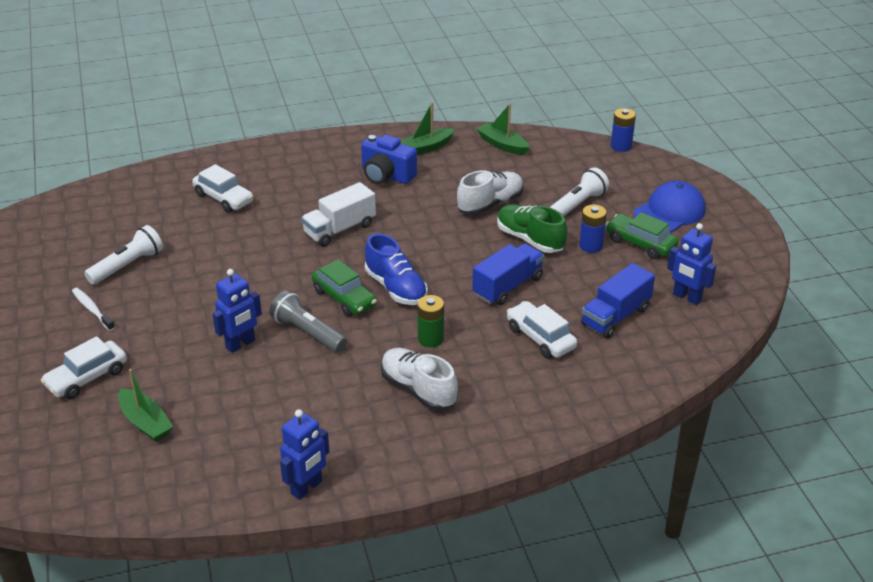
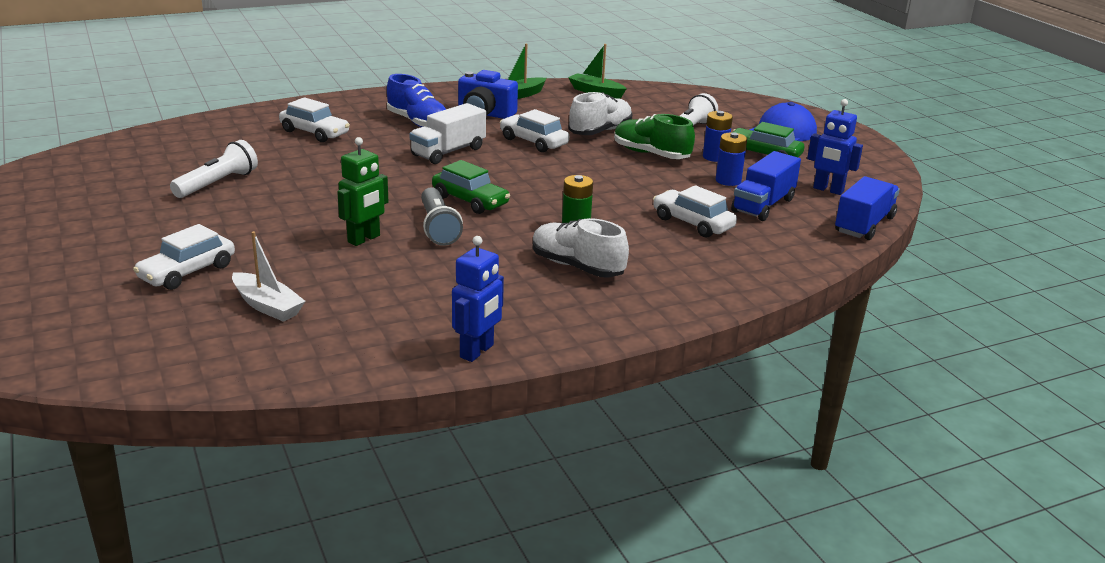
camera: 10 degrees left, 10 degrees down
(92, 309) = (183, 218): white toothbrush -> none
(145, 422) = (267, 306): green boat -> white boat
(240, 344) = (364, 239): blue robot -> green robot
(308, 333) = (438, 228): grey flashlight -> grey flashlight turned 135 degrees counterclockwise
(396, 288) = (524, 192): blue shoe -> blue shoe (418, 123)
(422, 218) = (533, 142): none -> white car
(507, 286) = (642, 187): blue truck -> blue truck (864, 225)
(621, 146) = (713, 91): blue battery -> blue battery (728, 180)

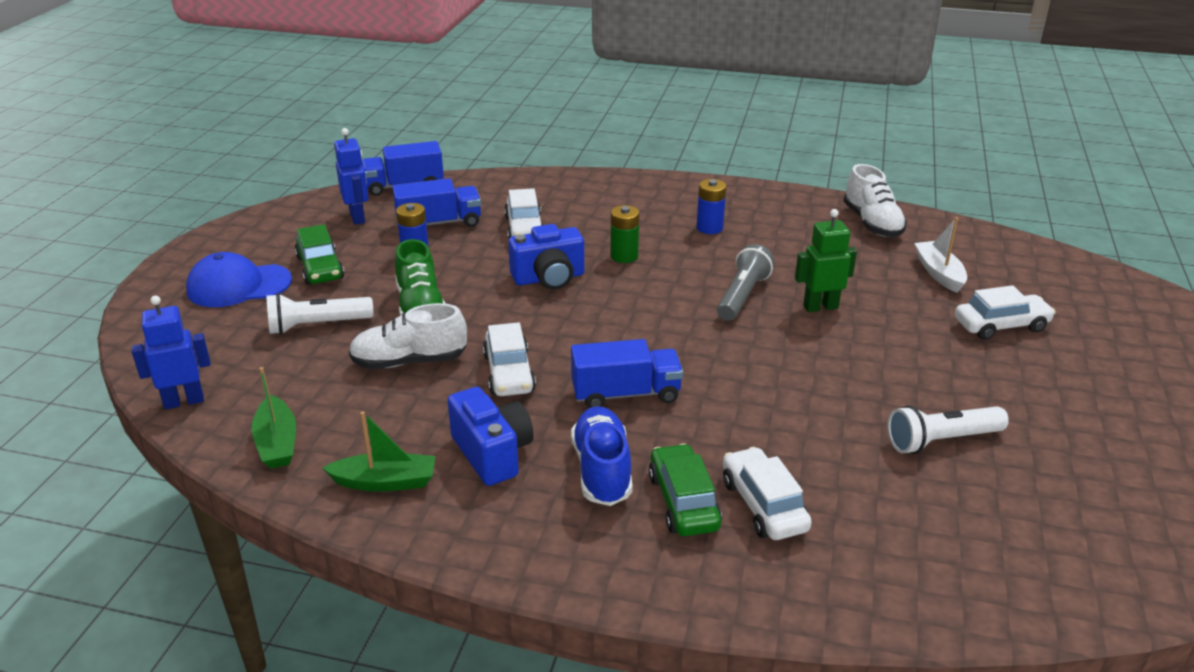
camera: 140 degrees left, 5 degrees up
(448, 152) = (626, 394): white truck -> blue truck
(470, 201) = (681, 315): green car -> green car (683, 502)
(477, 351) = (807, 200): blue robot -> blue robot (184, 401)
(577, 267) = (670, 227): white shoe -> white shoe (872, 223)
(604, 195) = (549, 278): none -> blue camera
(715, 157) = (370, 282): blue battery -> blue battery (709, 228)

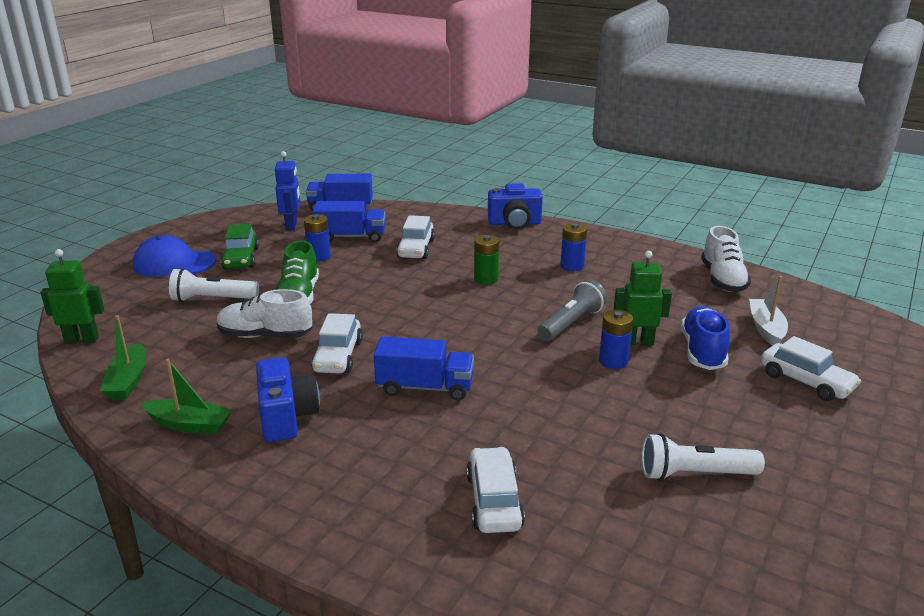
camera: 15 degrees right, 5 degrees down
(184, 401) = (82, 340): blue robot -> green robot
(549, 278) = (413, 288): blue camera -> blue camera (514, 223)
(602, 470) = (369, 446): blue shoe -> blue shoe (703, 351)
(683, 502) = (424, 485): green car -> none
(806, 333) = (613, 361): none -> blue battery
(1001, 326) = (806, 382): white car -> white car turned 45 degrees clockwise

